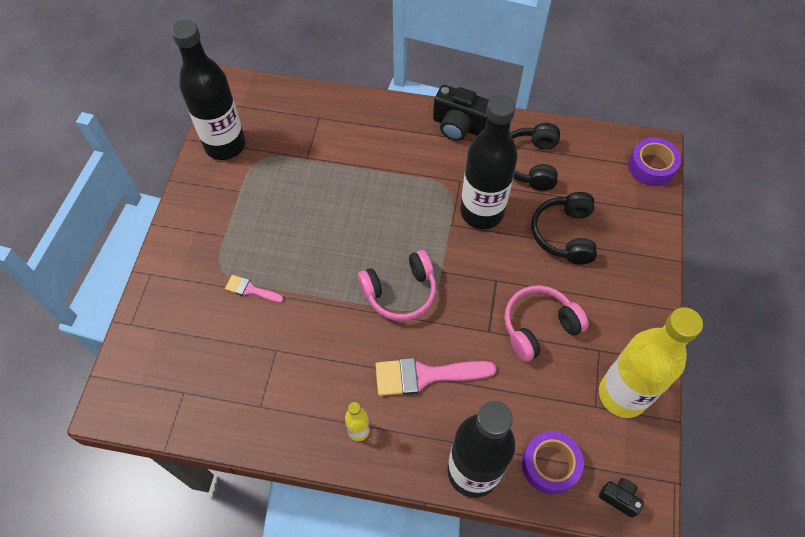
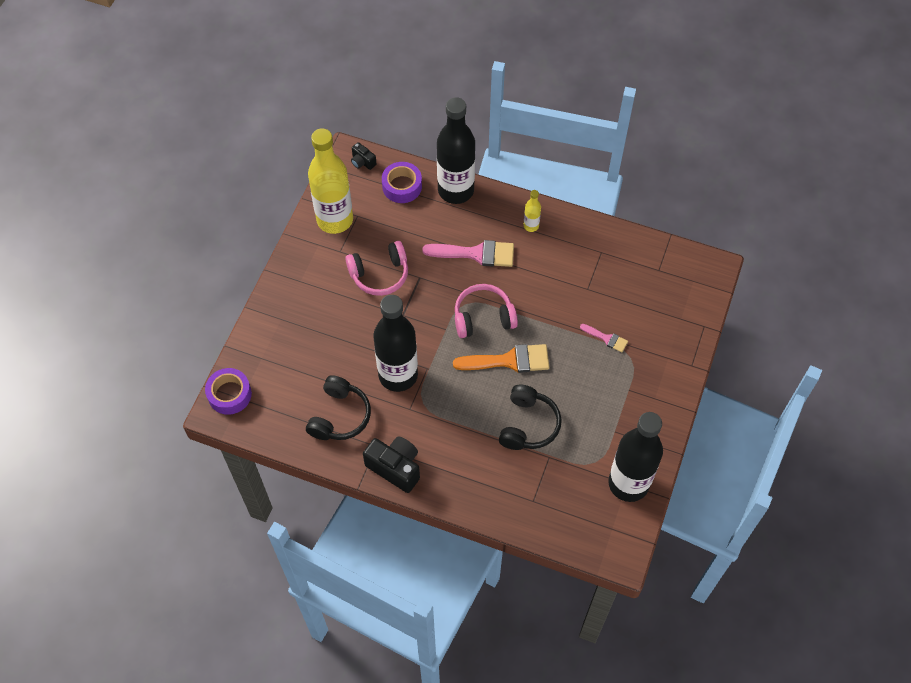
camera: 170 degrees left, 0 degrees up
(362, 246) = (509, 360): none -> orange brush
(564, 234) = (332, 344): black headphones -> black headphones (528, 424)

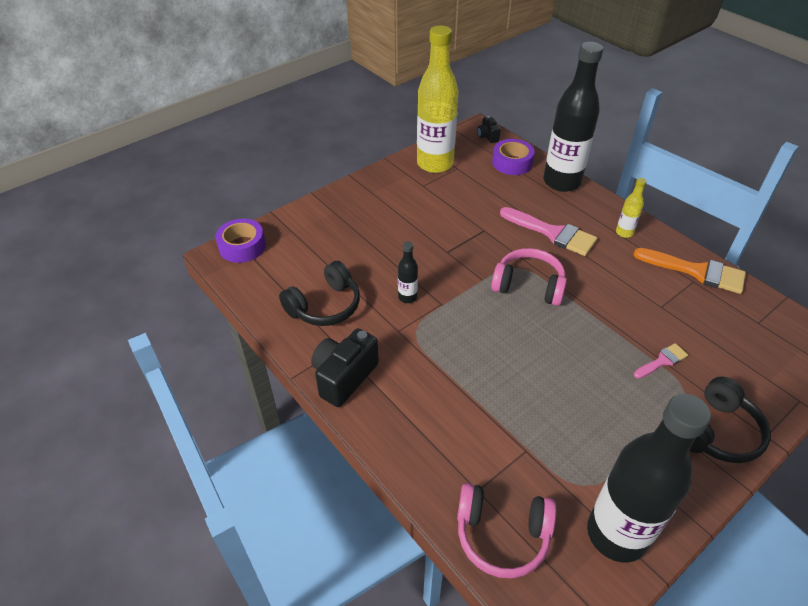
camera: 30 degrees right, 15 degrees down
(380, 274) = (447, 214): pink headphones -> pink headphones (502, 535)
(395, 467) = (344, 377): black camera -> black camera turned 120 degrees counterclockwise
(398, 375) = (407, 297): black bottle -> black bottle, size x0.42
(509, 360) = (534, 334): orange brush -> orange brush (697, 271)
(528, 424) = (519, 404): black headphones -> black headphones (716, 432)
(606, 338) = (662, 361): pink brush -> pink brush turned 90 degrees counterclockwise

